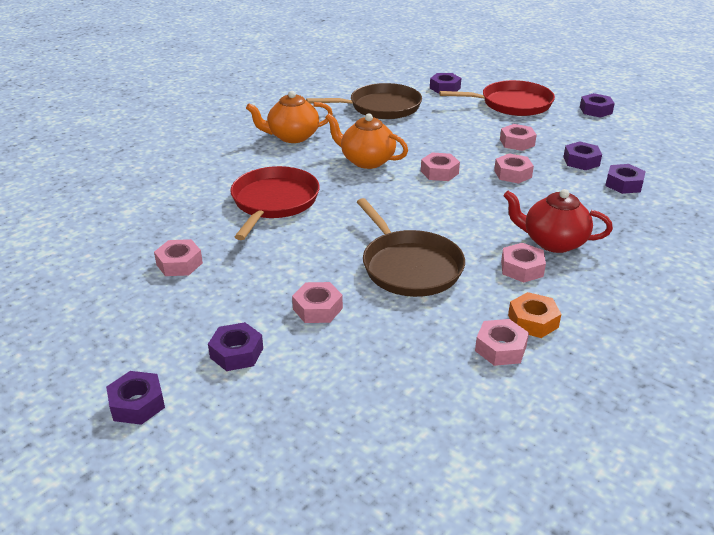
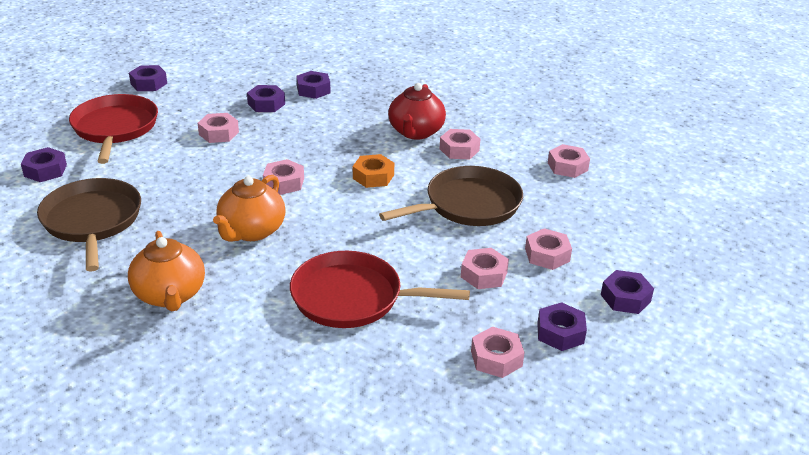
camera: 95 degrees left, 0 degrees up
(137, 404) = (714, 350): purple nut -> purple nut (560, 333)
(512, 174) = (290, 141): pink nut -> pink nut (484, 274)
(533, 321) = (530, 151): orange nut -> orange nut (373, 176)

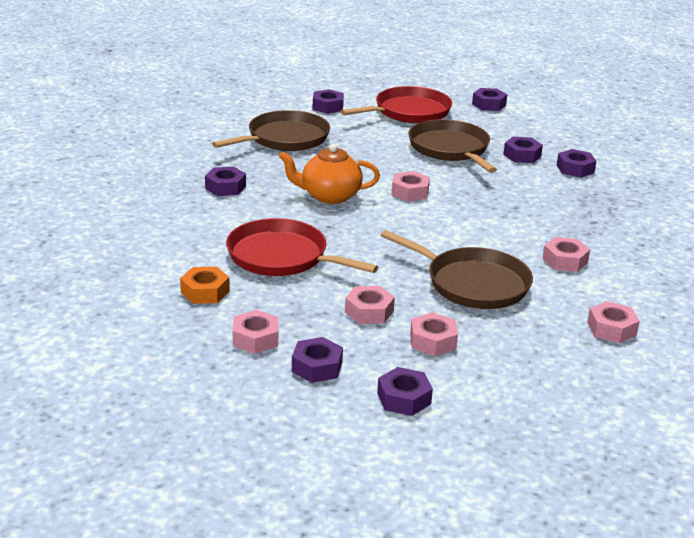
camera: 65 degrees right, 5 degrees down
(170, 295) = (225, 187): orange teapot -> purple nut
(218, 133) = (450, 149): pink nut -> brown pan
(353, 297) = (282, 257): red pan -> red pan turned 45 degrees counterclockwise
(373, 176) = (465, 228): orange nut -> orange nut (205, 292)
(416, 132) = (567, 232): red teapot -> none

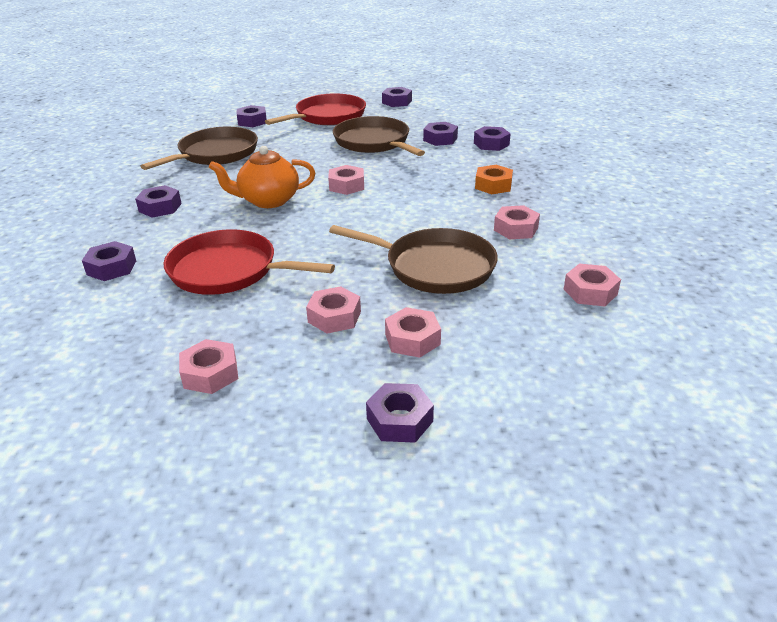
camera: 10 degrees left, 5 degrees up
(205, 292) = (145, 325): orange nut -> orange nut (493, 185)
(317, 367) = (288, 397): purple nut -> purple nut (111, 268)

